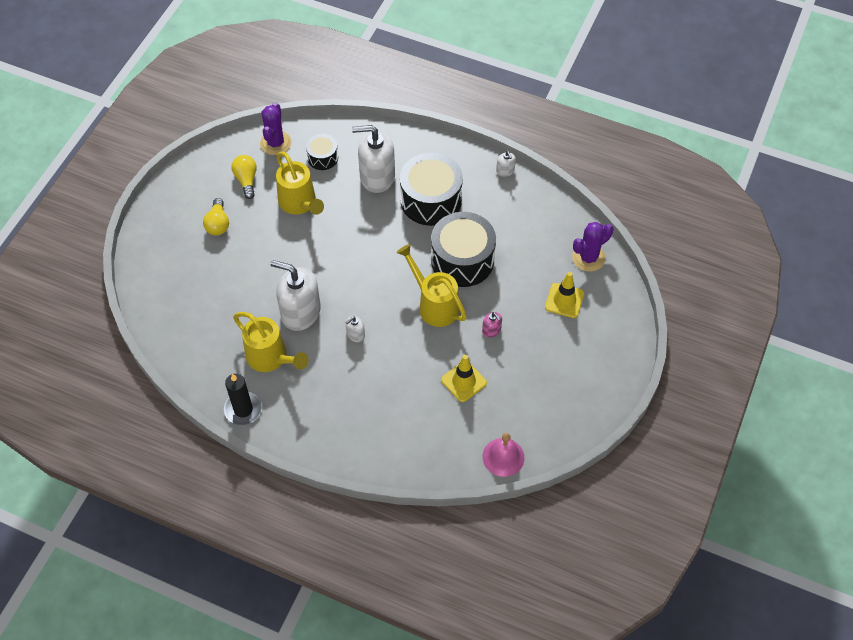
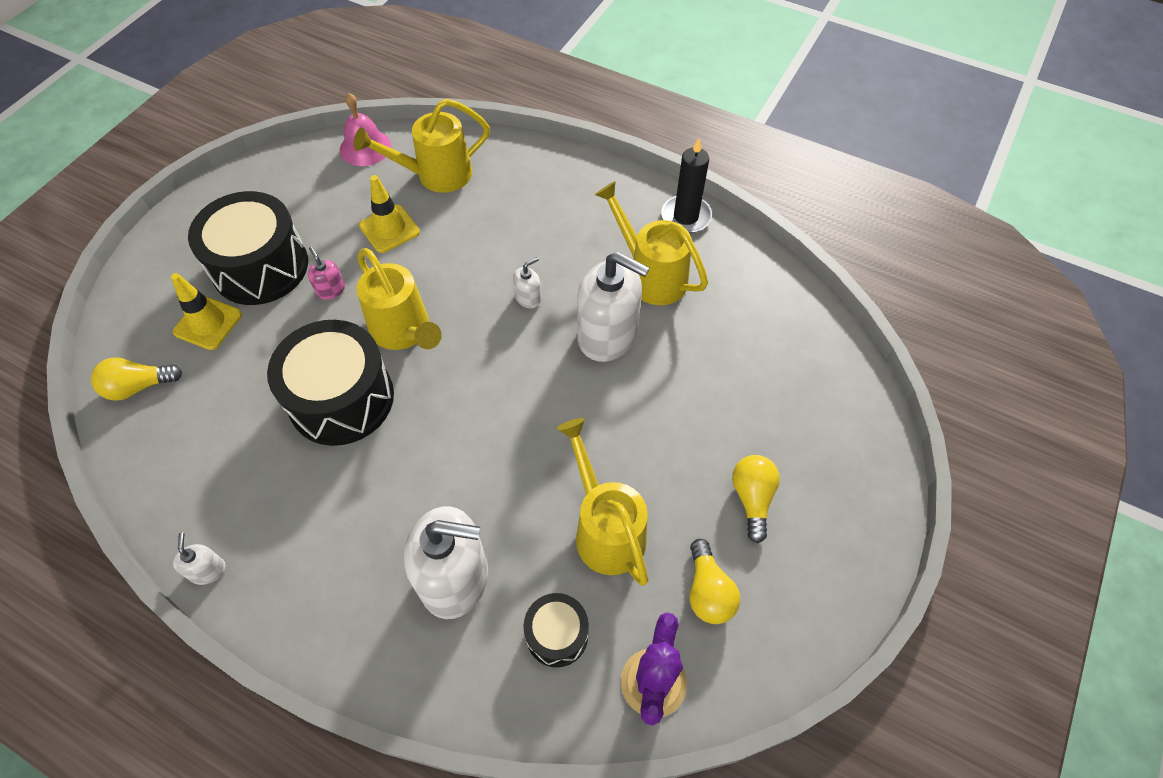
camera: 175 degrees left, 0 degrees up
(431, 200) = (365, 516): black drum -> black drum (260, 267)
(439, 433) = (436, 175): none -> yellow watering can
(588, 258) = (138, 387): purple cactus -> yellow light bulb

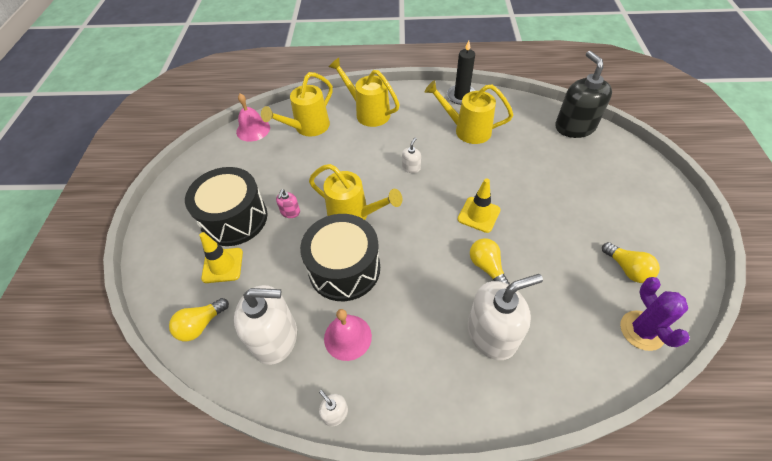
camera: 25 degrees left, 5 degrees down
(284, 488) = (347, 337): none -> pink bell
(331, 290) = (290, 212): pink soap dispenser -> pink soap dispenser turned 105 degrees counterclockwise
(389, 229) = (301, 165): yellow traffic cone -> yellow traffic cone (478, 214)
(557, 634) = (572, 333): black drum -> none
(605, 529) = (550, 264): yellow watering can -> yellow watering can (368, 112)
(607, 335) = (469, 168): white soap dispenser -> white soap dispenser (275, 338)
(752, 498) = (608, 213): yellow light bulb -> yellow light bulb (487, 267)
(819, 343) = (574, 127): none -> black soap dispenser

